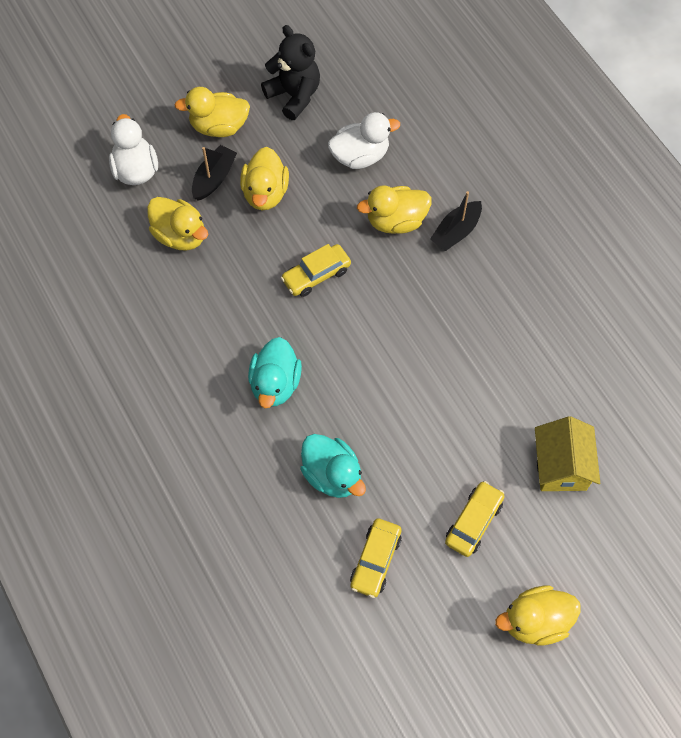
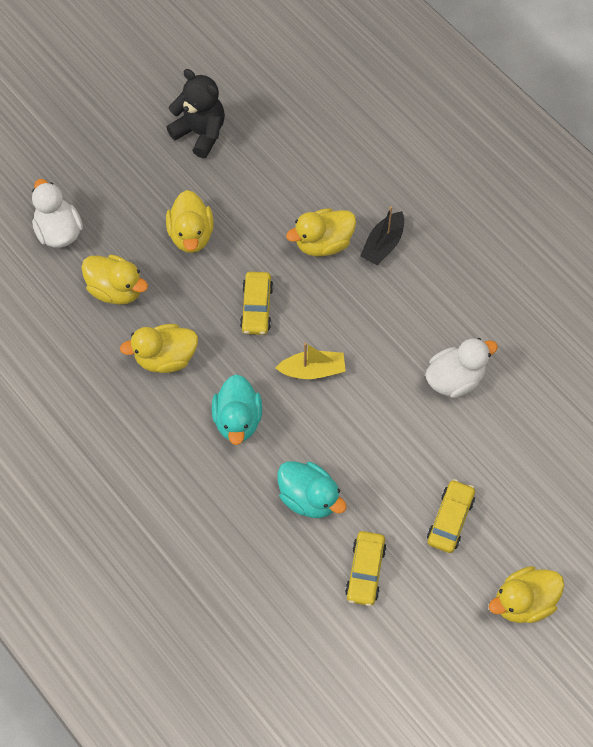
camera: 10 degrees left, 0 degrees up
(214, 178) = (138, 228): black boat -> none
(219, 126) = (132, 175): yellow duck -> yellow duck (165, 358)
(316, 275) = (256, 307): yellow car -> yellow car turned 45 degrees counterclockwise
(360, 156) = (276, 184): white duck -> white duck (455, 378)
(360, 346) = (312, 370): none -> yellow boat
(561, 466) = (522, 453): yellow house -> none

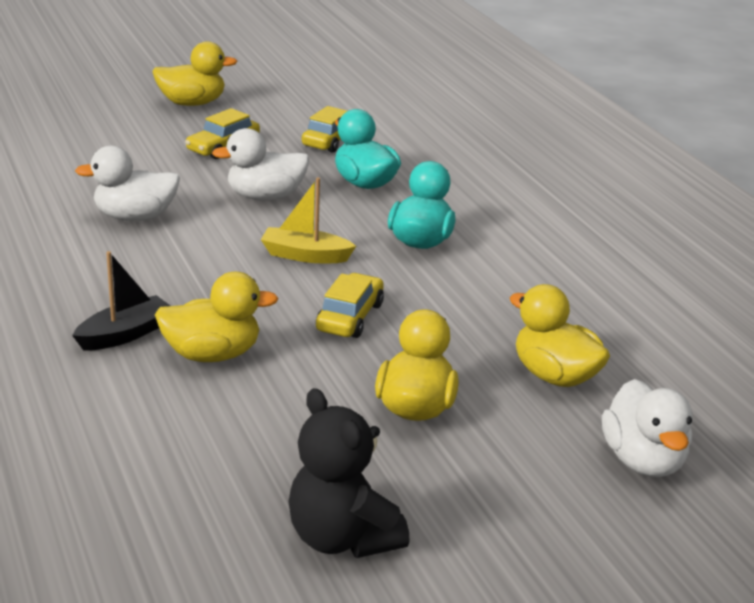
camera: 165 degrees left, 35 degrees down
(165, 358) = (497, 302): yellow duck -> none
(377, 445) = (265, 197): none -> white duck

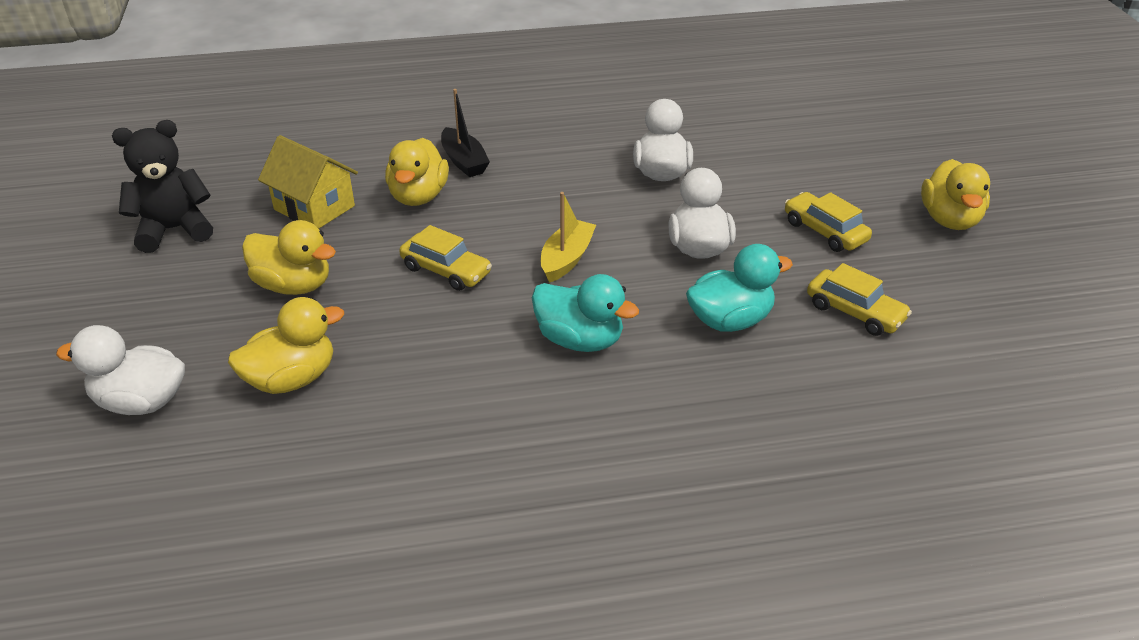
camera: 105 degrees right, 10 degrees up
(256, 427) = (314, 208): none -> yellow house

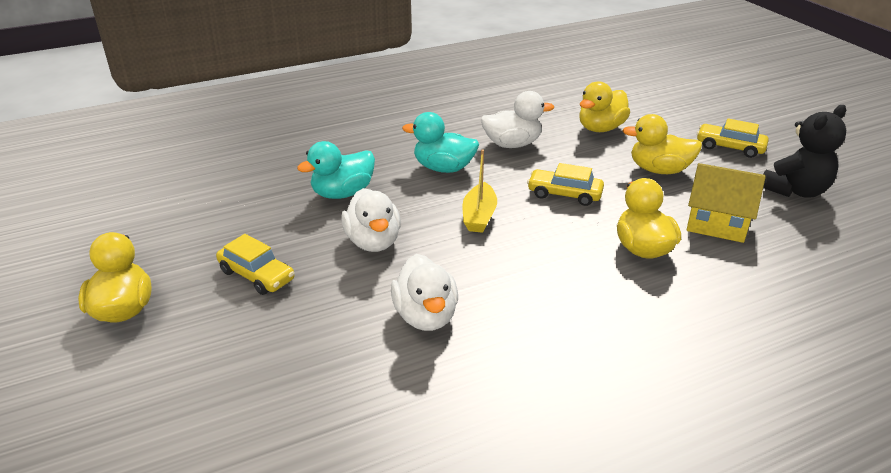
camera: 165 degrees right, 5 degrees down
(141, 402) = (666, 110): white duck -> white duck (512, 144)
(464, 161) = (636, 294): black boat -> none
(855, 312) = (247, 212): yellow car -> yellow car (730, 147)

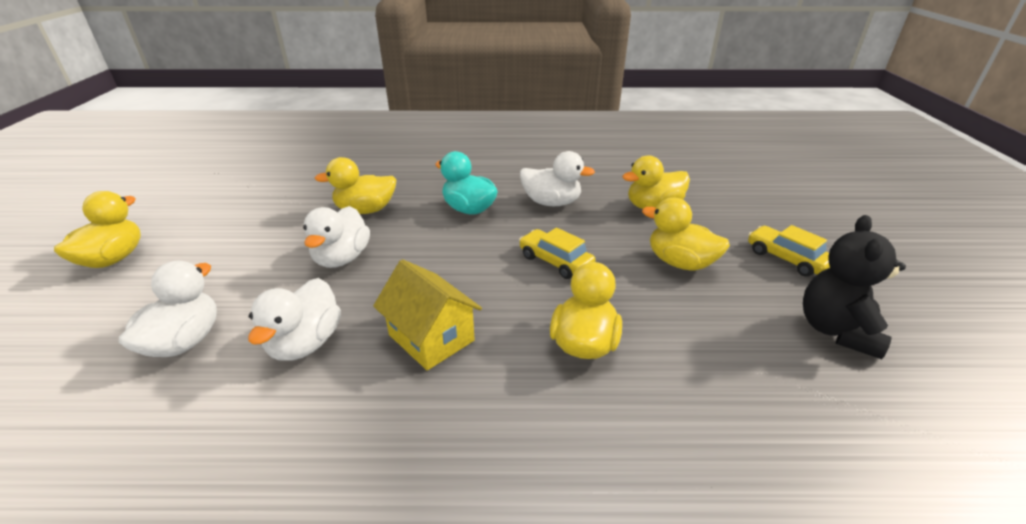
camera: 25 degrees right, 0 degrees up
(257, 275) = (227, 260): yellow car -> none
(312, 350) = (185, 341): none -> white duck
(343, 193) = (366, 210): turquoise duck -> yellow duck
(479, 216) = (454, 260): yellow boat -> none
(716, 224) = (697, 341): yellow house -> yellow house (431, 338)
(795, 190) = (836, 330): black teddy bear -> black teddy bear turned 120 degrees clockwise

